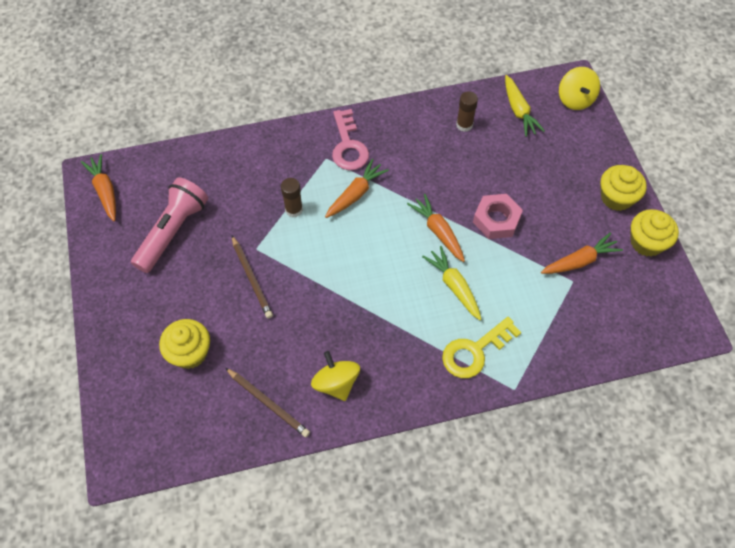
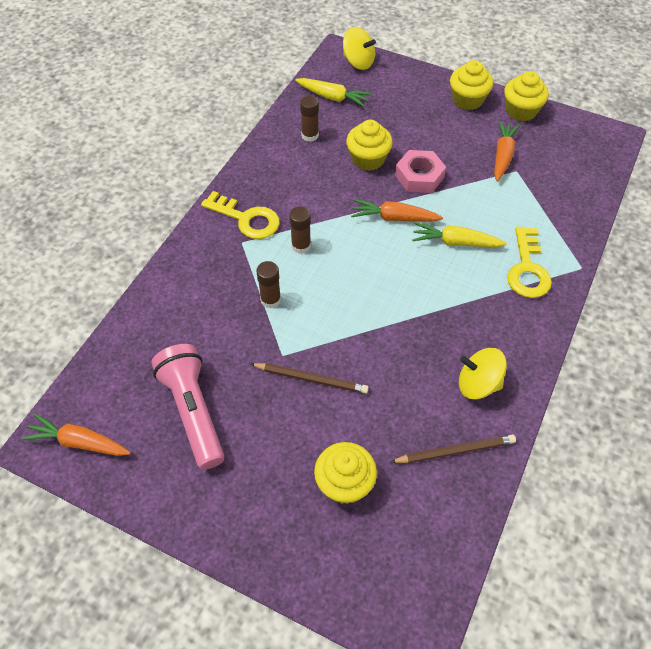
camera: 50 degrees left, 5 degrees down
(348, 146) = (246, 219): pink key -> yellow key
(356, 193) = (301, 246): orange carrot -> brown glue stick
(479, 176) = (368, 159): none -> yellow cupcake

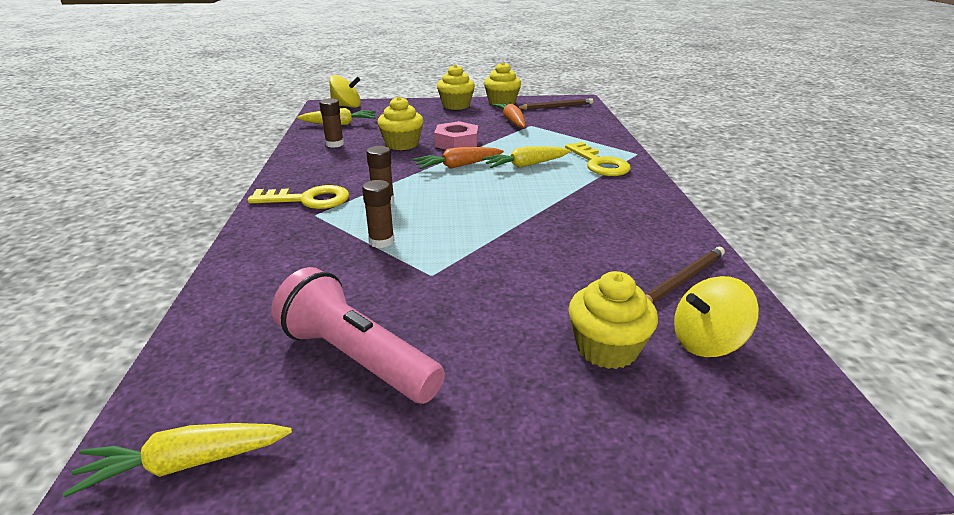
camera: 30 degrees left, 25 degrees down
(79, 442) = (185, 463): orange carrot -> yellow carrot
(311, 379) = (481, 281): brown pencil -> brown pencil (556, 107)
(478, 384) = (644, 232): yellow spinning top -> yellow spinning top (707, 342)

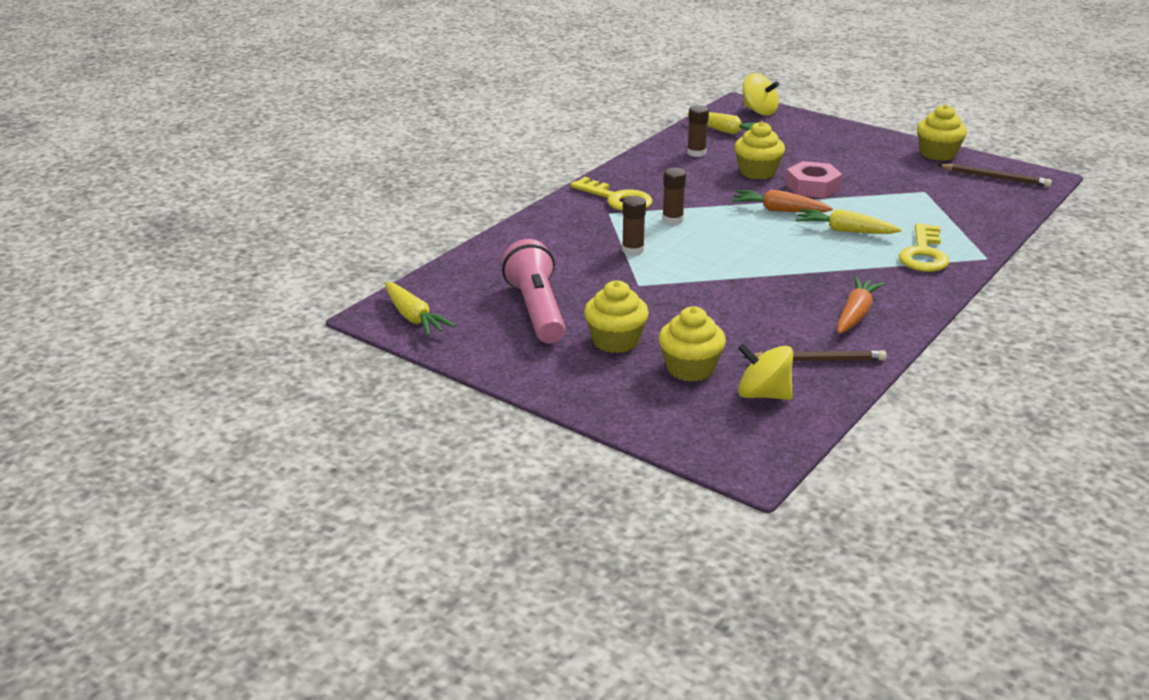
camera: 40 degrees right, 0 degrees up
(185, 463) = (414, 318): yellow carrot -> yellow carrot turned 150 degrees counterclockwise
(456, 105) = (877, 143): yellow cupcake -> yellow cupcake (615, 341)
(512, 121) = (910, 180): orange carrot -> orange carrot (855, 314)

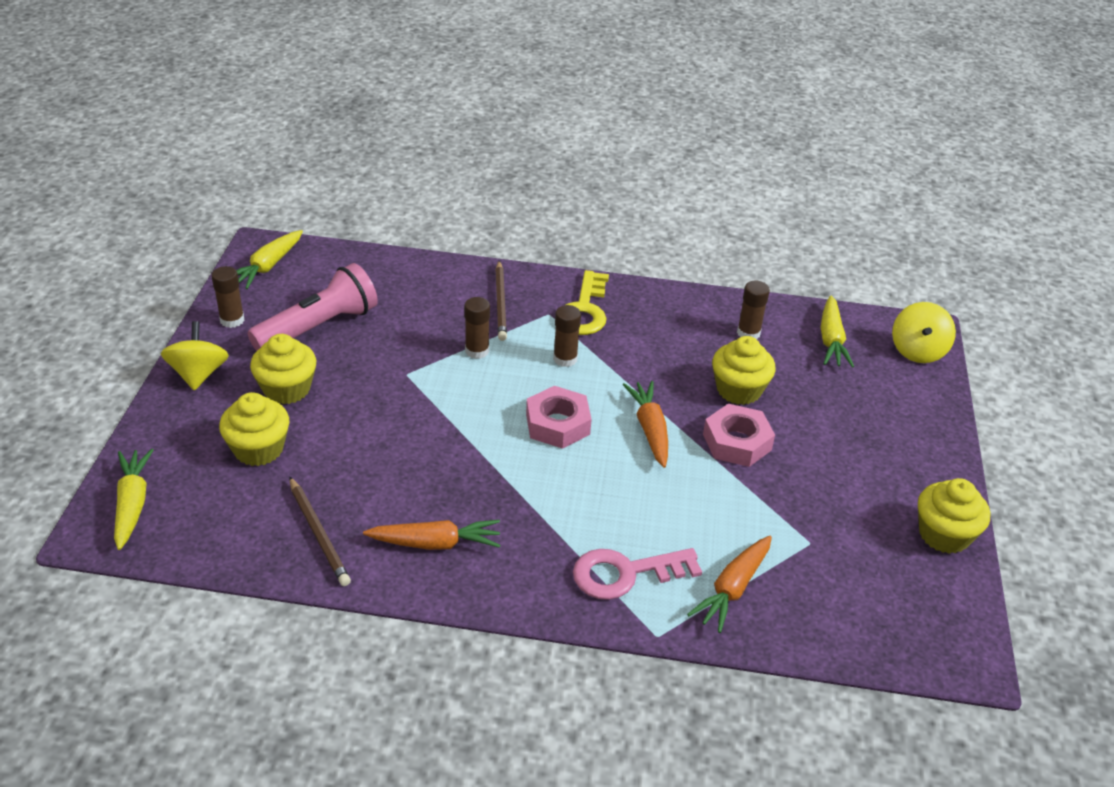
camera: 60 degrees right, 10 degrees up
(485, 350) = (232, 320): none -> brown glue stick
(749, 240) = (557, 424): none -> pink nut
(763, 394) = (231, 510): yellow spinning top -> yellow spinning top (198, 374)
(844, 231) = (637, 493): yellow carrot -> yellow carrot (132, 503)
(923, 254) = (625, 573): yellow key -> pink key
(955, 224) = (732, 589): none -> orange carrot
(995, 178) = (918, 607): brown pencil -> brown pencil (501, 303)

